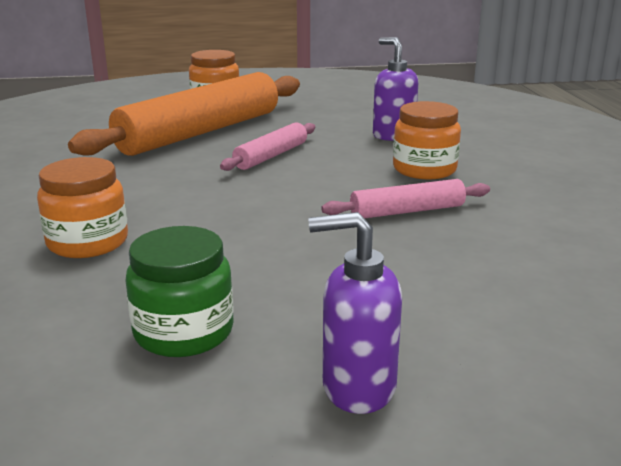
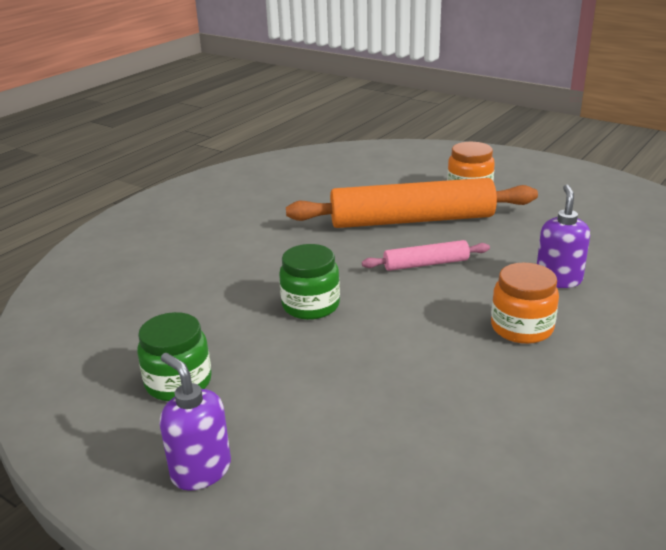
camera: 45 degrees right, 5 degrees up
(88, 242) = (220, 293): orange jar -> none
(216, 217) = (311, 305): none -> green jar
(407, 211) = (438, 362): pink rolling pin -> none

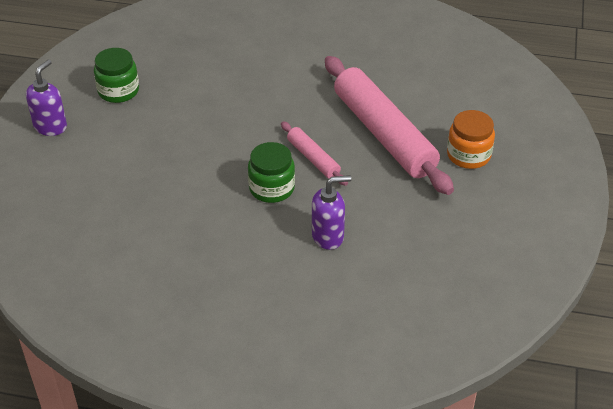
camera: 65 degrees right, 15 degrees up
(311, 305) = (225, 117): green jar -> green jar (271, 188)
(412, 220) = (384, 134): orange rolling pin -> pink rolling pin
(521, 328) = (246, 226): orange jar -> none

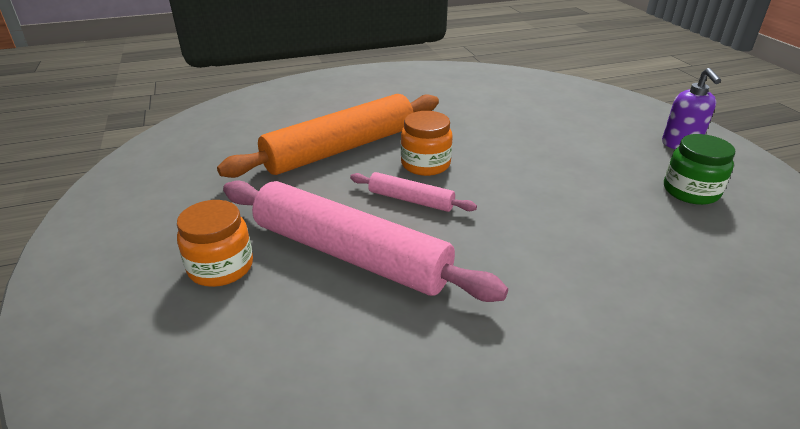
camera: 150 degrees right, 10 degrees down
(271, 188) = (425, 164): green jar -> orange jar
(328, 236) = (341, 149): purple soap dispenser -> orange rolling pin

